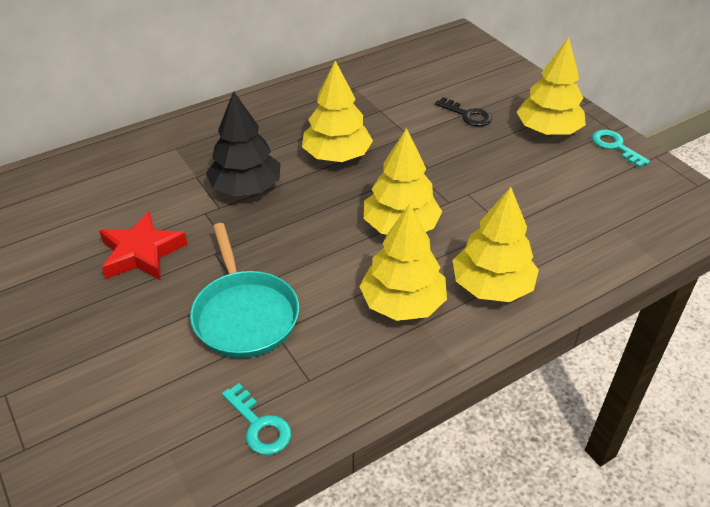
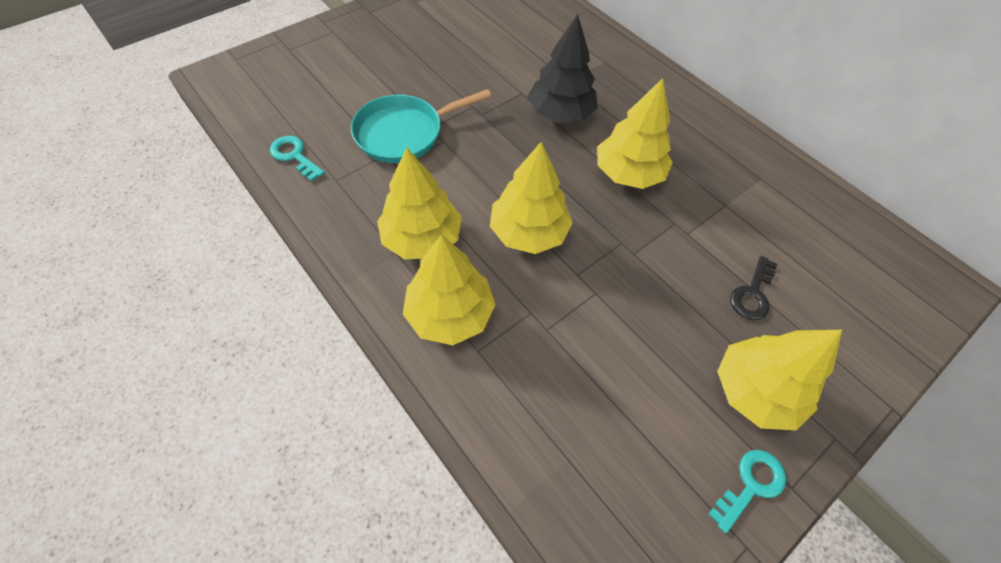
camera: 80 degrees right, 15 degrees up
(141, 253) = (468, 66): red star -> none
(259, 426) = (294, 156): turquoise key -> turquoise key turned 90 degrees clockwise

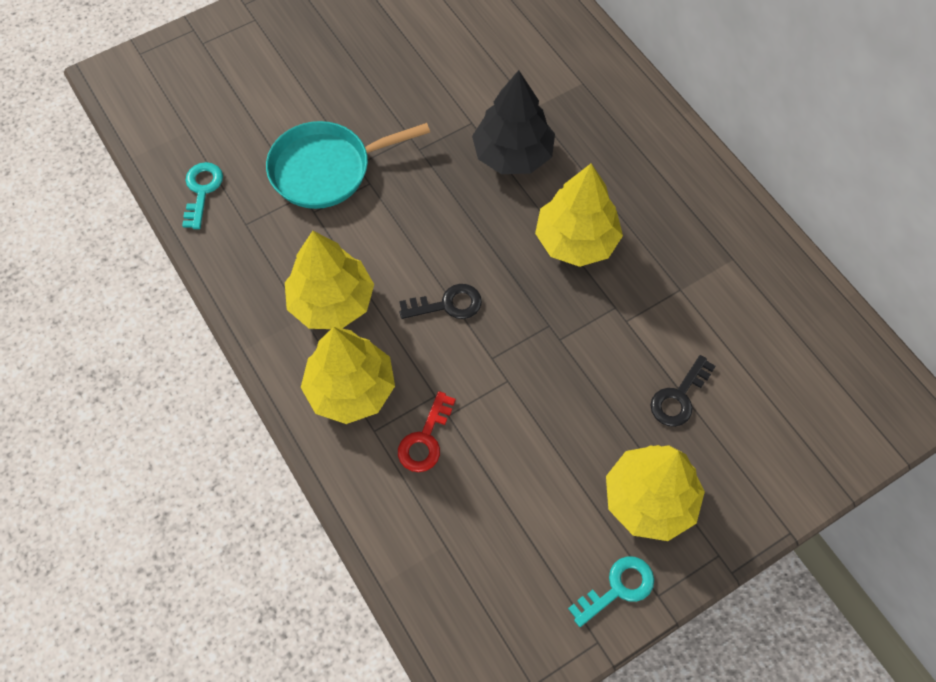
camera: 10 degrees right, 5 degrees up
(294, 156) = (202, 190): turquoise key -> turquoise key turned 45 degrees clockwise
(528, 232) = (448, 304): yellow tree -> black key
(529, 354) = (425, 439): none -> red key

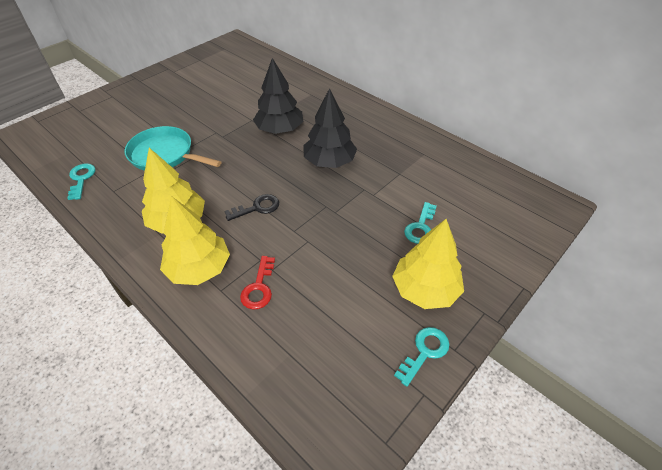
camera: 15 degrees left, 15 degrees down
(326, 169) = (165, 155): turquoise pan -> turquoise pan turned 60 degrees clockwise
(576, 240) = (329, 161): yellow tree -> black tree
(678, 397) = (420, 227): black key -> turquoise key

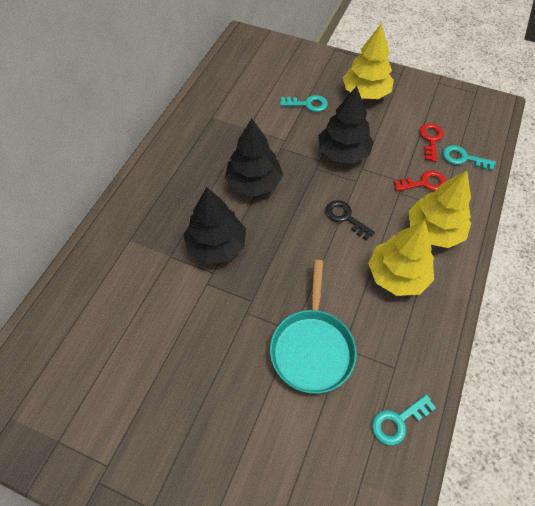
camera: 110 degrees left, 10 degrees up
(317, 326) = (430, 139): none -> red key
(335, 233) = (343, 153): none -> black tree
(425, 351) = (412, 86): turquoise key -> turquoise key (463, 158)

